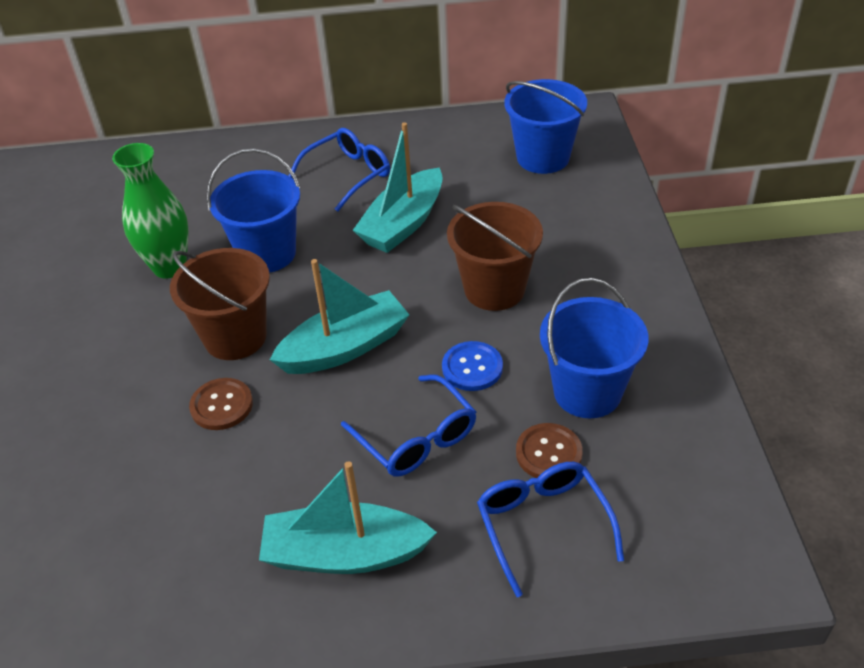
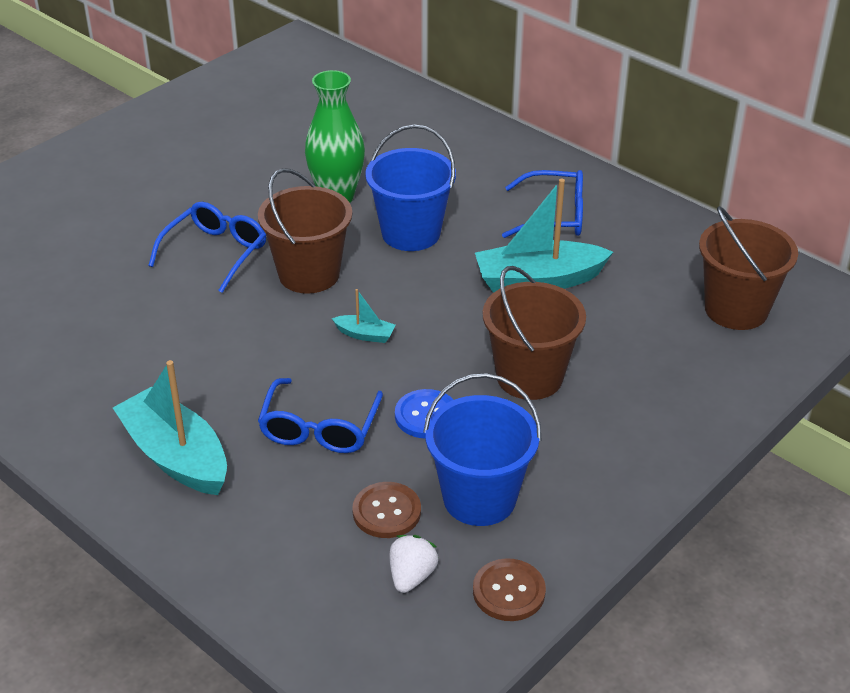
camera: 45 degrees right, 5 degrees down
(221, 405) = (239, 311): brown button -> brown button (509, 591)
(345, 347) = (365, 335): turquoise boat -> turquoise boat, size x0.45
(543, 157) = (736, 309): blue bucket -> brown bucket
(543, 525) = (311, 549): blue glasses -> blue glasses (215, 252)
(629, 480) = (411, 576): none -> white strawberry

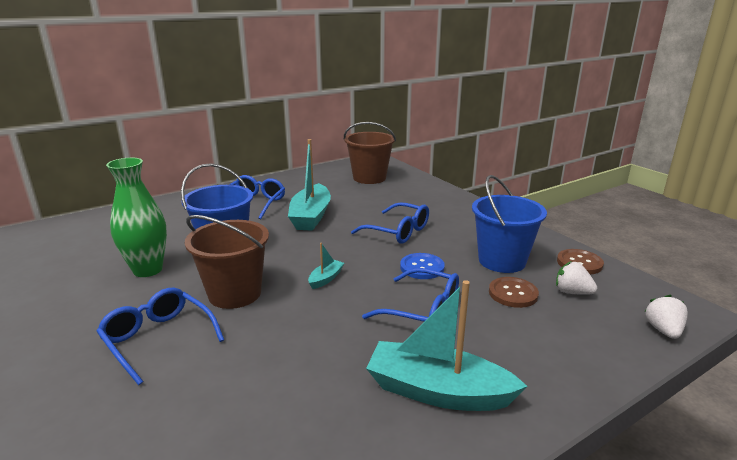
camera: 75 degrees left, 15 degrees down
(176, 456) = (437, 391): turquoise boat -> turquoise boat turned 45 degrees clockwise
(339, 668) = (663, 330): none -> white strawberry
(529, 377) = (398, 231): brown bucket -> blue glasses

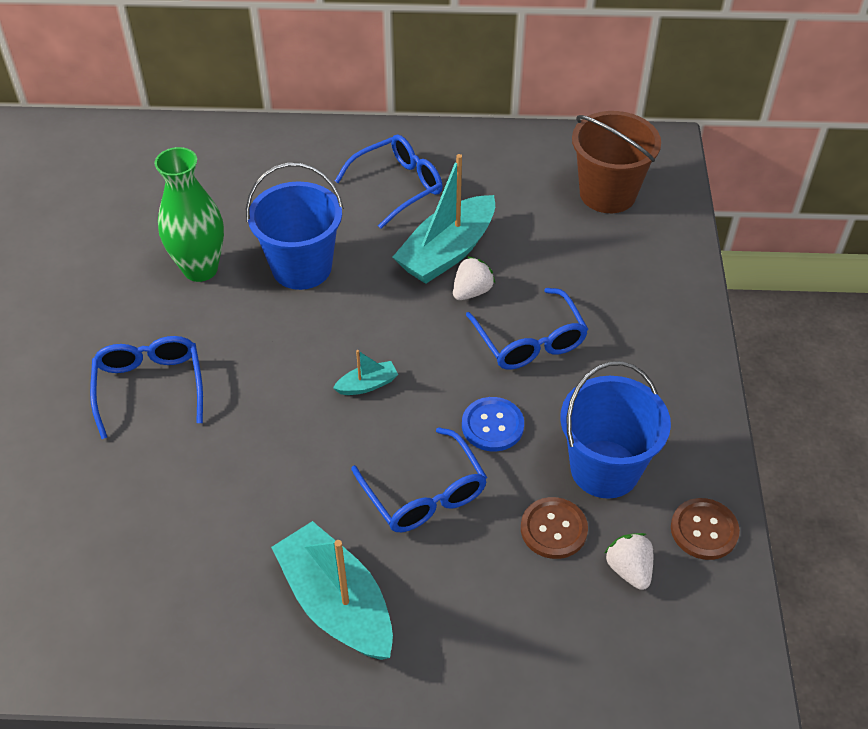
camera: 35 degrees right, 25 degrees up
(235, 294) = (258, 357): brown bucket -> none
(663, 330) = (663, 686): white strawberry -> white strawberry (472, 291)

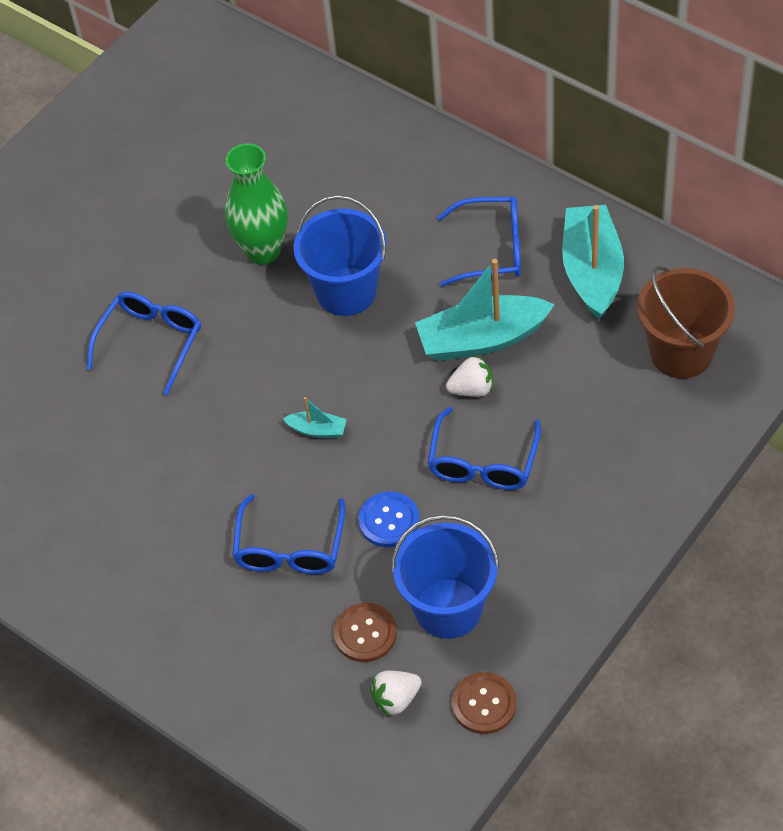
camera: 40 degrees right, 5 degrees up
(336, 603) = (160, 596): turquoise boat -> turquoise boat (592, 271)
(629, 569) = (396, 699): white strawberry -> white strawberry turned 135 degrees counterclockwise

